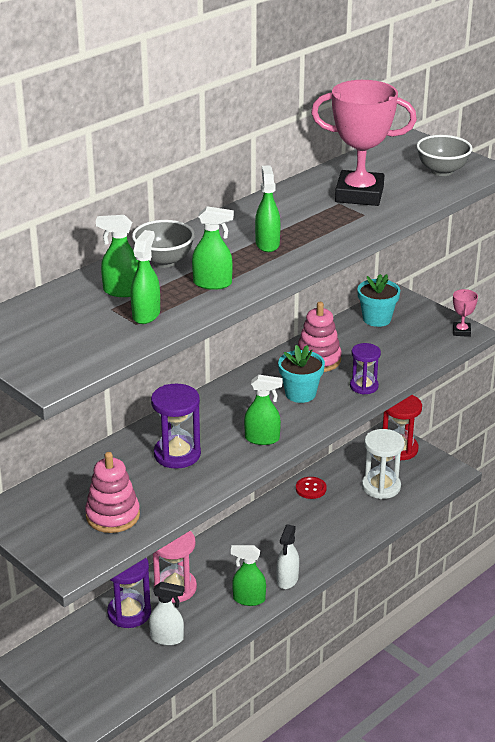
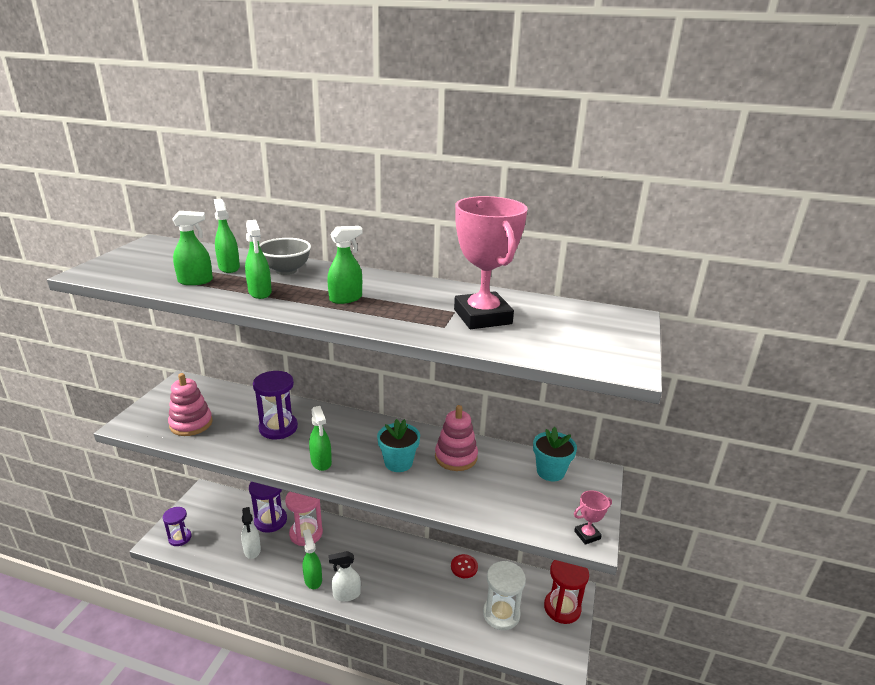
camera: 60 degrees right, 5 degrees down
(364, 386) = (437, 496): purple hourglass -> purple hourglass (180, 538)
(442, 171) = (587, 346): grey bowl -> none

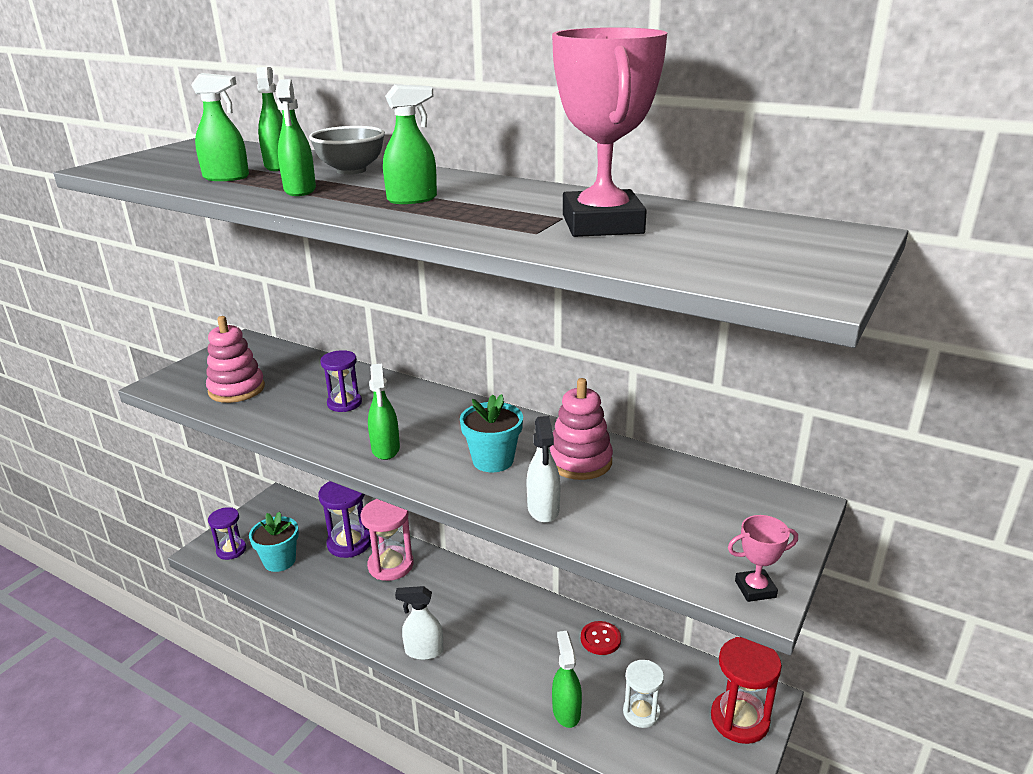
camera: 15 degrees right, 0 degrees up
(252, 550) = (316, 577): white spray bottle -> white spray bottle (543, 509)
(278, 428) = (344, 403): purple hourglass -> purple hourglass, size x0.65
(313, 579) = (384, 624): green spray bottle -> green spray bottle (566, 711)
(501, 614) = (641, 712): white hourglass -> white hourglass, size x0.65
(550, 471) = (721, 495): turquoise flower pot -> turquoise flower pot (279, 561)

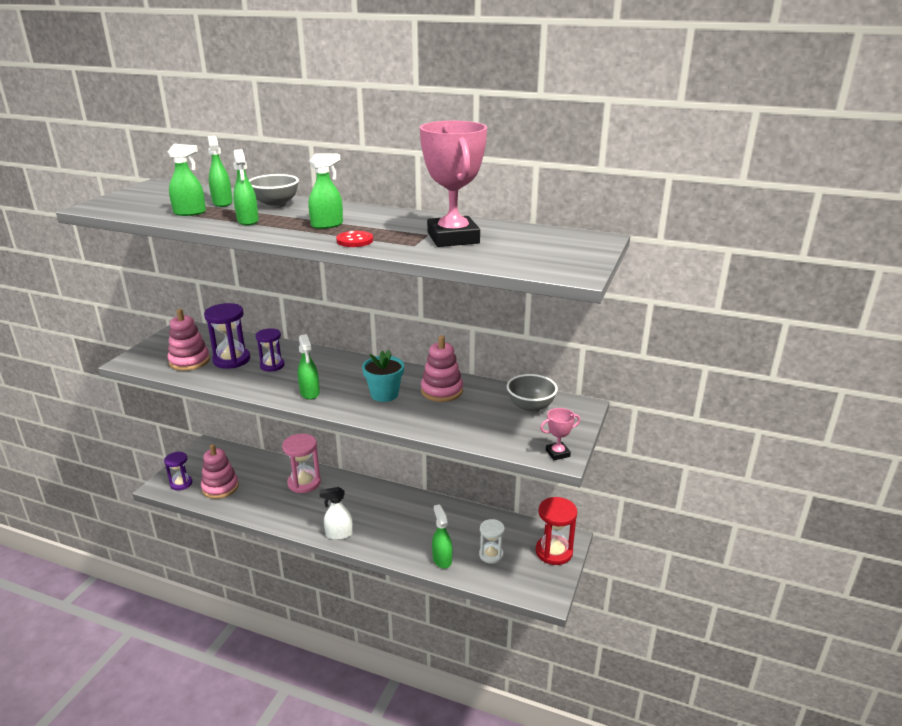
camera: 10 degrees left, 0 degrees up
(279, 561) = (220, 487): turquoise flower pot -> pink stacking toy
(349, 543) = (270, 471): purple hourglass -> purple hourglass (231, 360)
(543, 509) = (423, 421): white spray bottle -> none
(600, 639) = (459, 515): red button -> red button (355, 240)
(716, 501) = (530, 407): none -> grey bowl

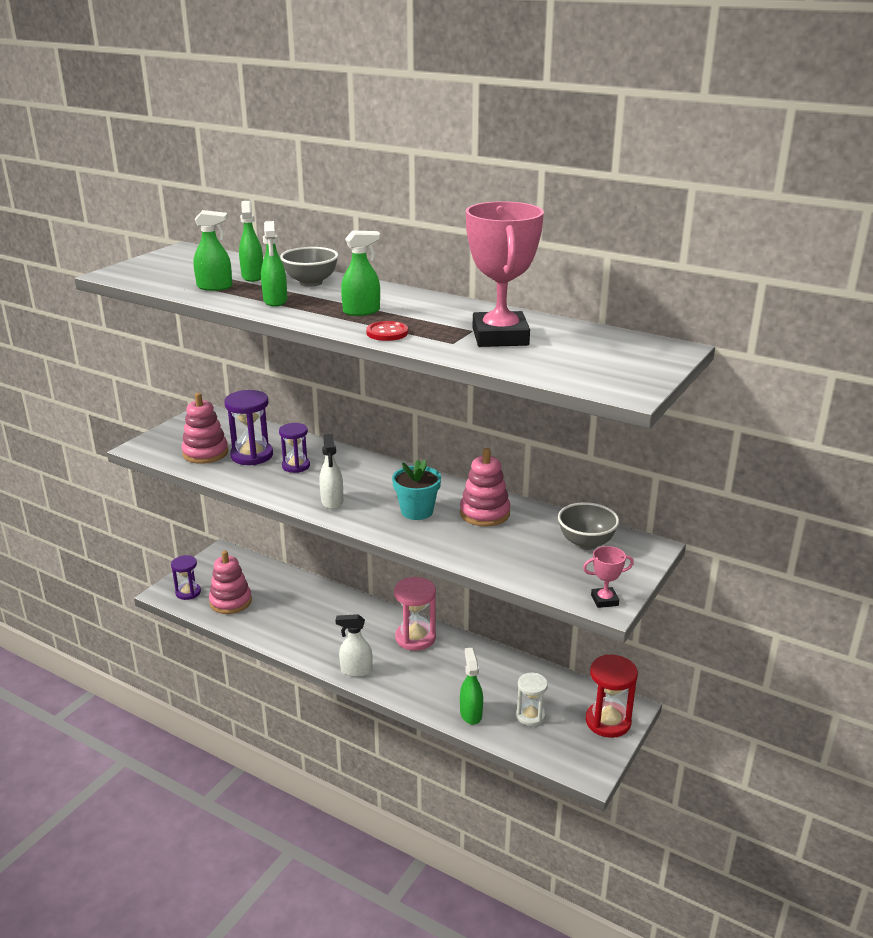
camera: 10 degrees right, 0 degrees up
(304, 483) = (326, 607): pink hourglass -> pink hourglass (415, 638)
(310, 393) = (332, 501): green spray bottle -> white spray bottle

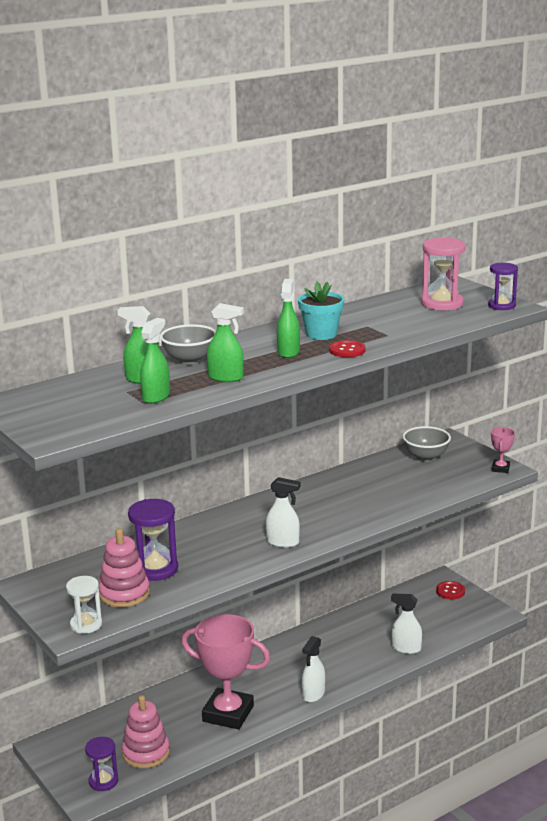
camera: 65 degrees left, 5 degrees down
(296, 466) = (200, 550): purple hourglass -> purple hourglass (501, 306)
(415, 638) = (290, 652): pink hourglass -> pink hourglass (442, 303)
(417, 511) = (330, 509): turquoise flower pot -> turquoise flower pot (321, 334)
(471, 714) = (406, 648): green spray bottle -> white spray bottle
(484, 513) = (356, 483): pink stacking toy -> none
(500, 337) = (389, 320): pink trophy -> pink trophy (228, 714)
(530, 716) = (424, 622): white hourglass -> white hourglass (86, 624)
(608, 721) = (450, 591): red hourglass -> red button

